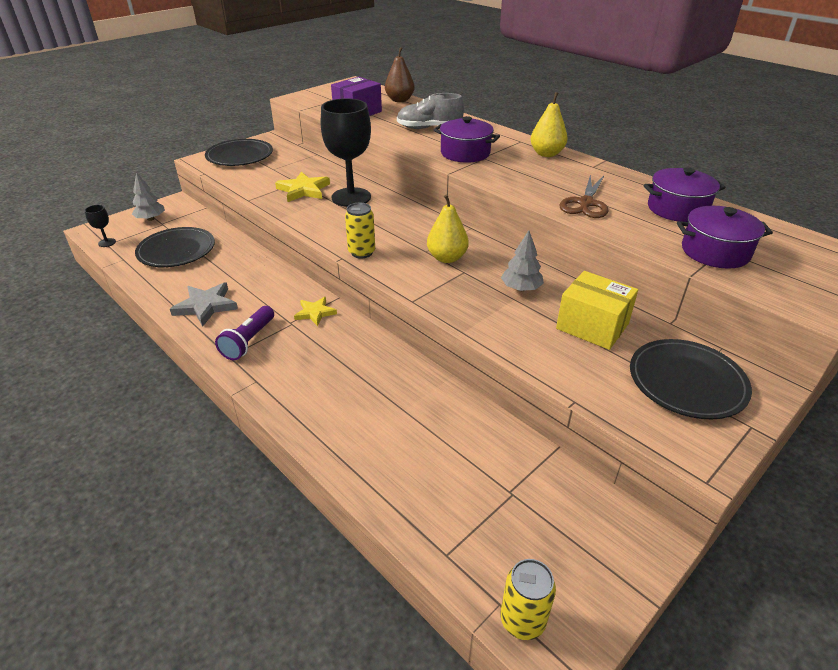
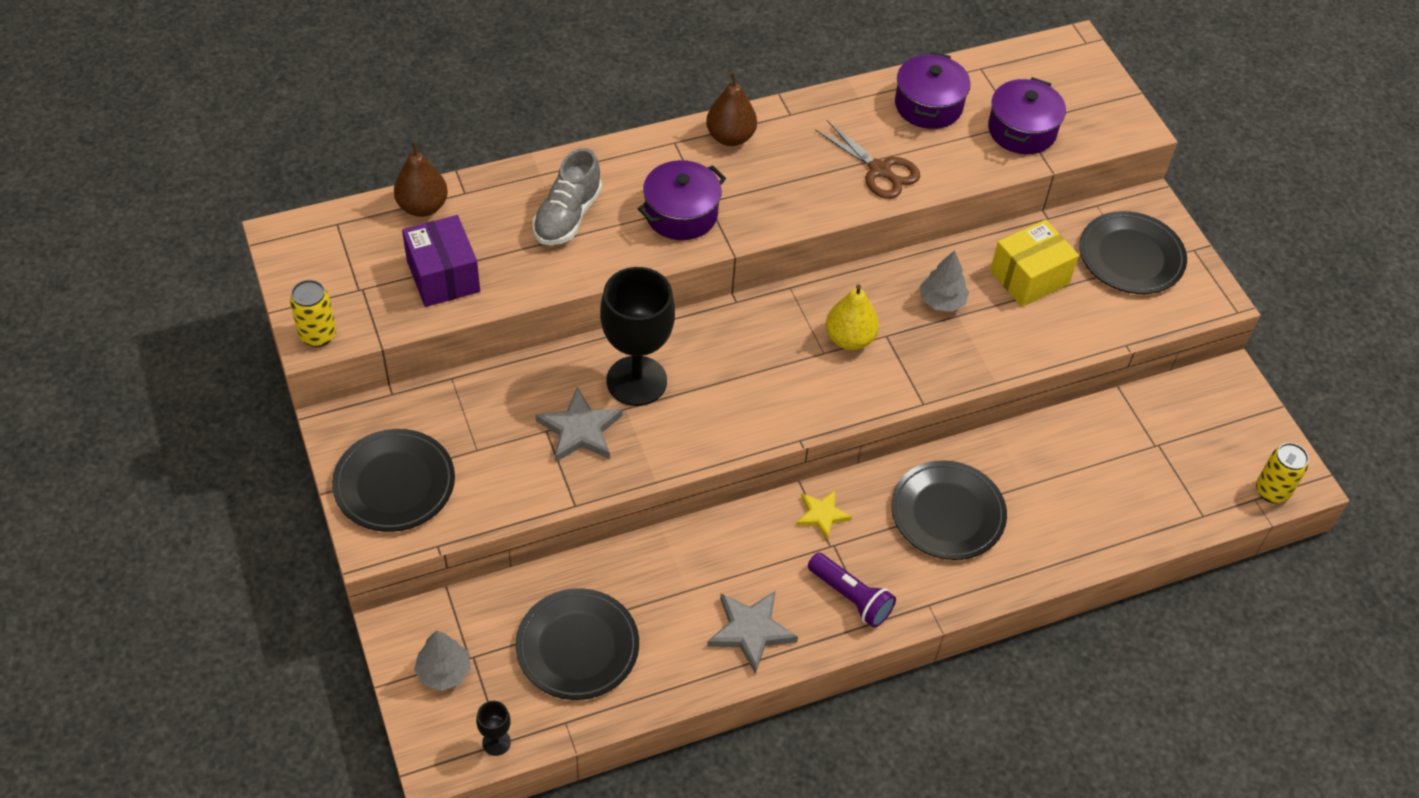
camera: 70 degrees left, 15 degrees up
(303, 190) = (580, 430): yellow star -> grey star
(348, 371) = (947, 513): none -> black plate
(361, 252) = (796, 416): yellow can -> yellow can (318, 335)
(546, 154) = (730, 137): yellow pear -> brown pear

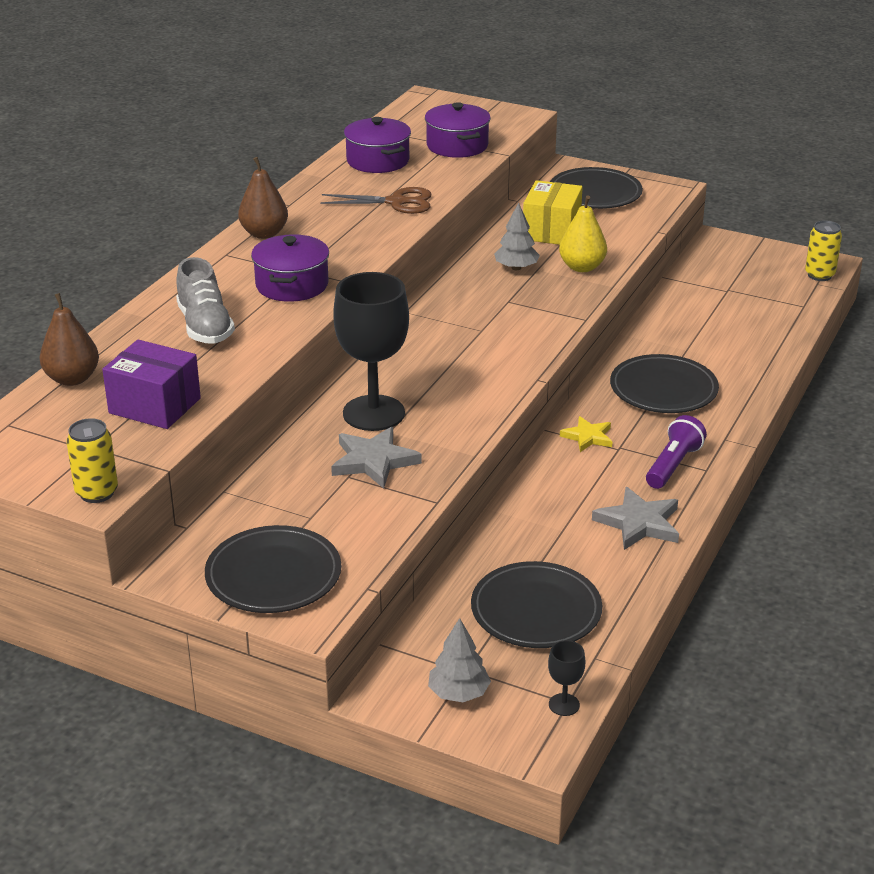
camera: 40 degrees left, 20 degrees down
(849, 339) = (487, 315): yellow pear -> yellow pear (582, 267)
(851, 597) = (673, 465): purple flashlight -> purple flashlight turned 60 degrees counterclockwise

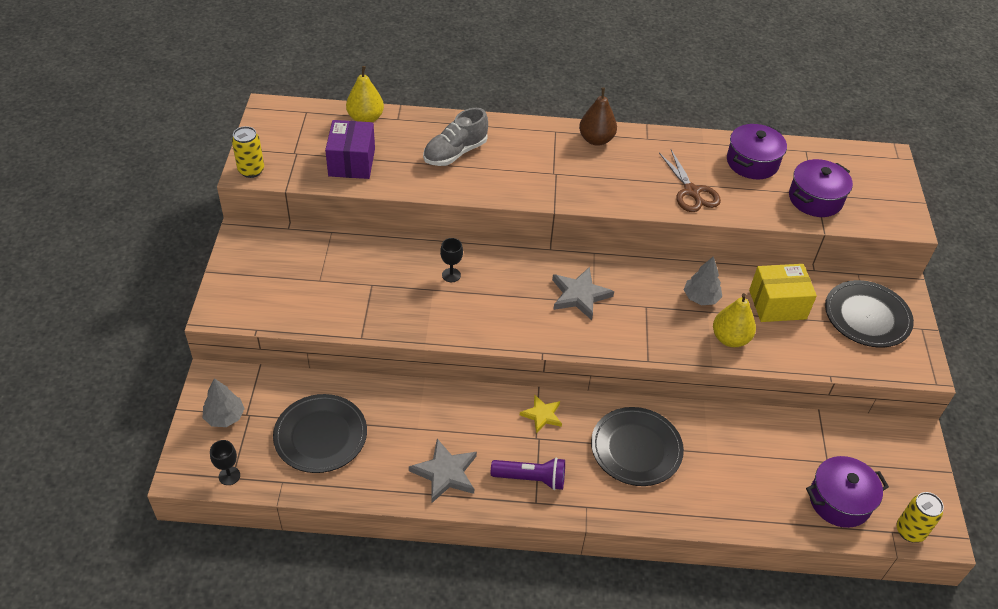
camera: 65 degrees right, 15 degrees up
(72, 379) = (365, 118): brown pear -> yellow pear
(273, 575) = (254, 282): black plate -> none
(292, 285) = (533, 175): purple pot -> purple pot (839, 501)
(373, 413) = (451, 275): black goblet -> black goblet, size x0.42
(373, 461) = (394, 292): grey star -> grey star (579, 295)

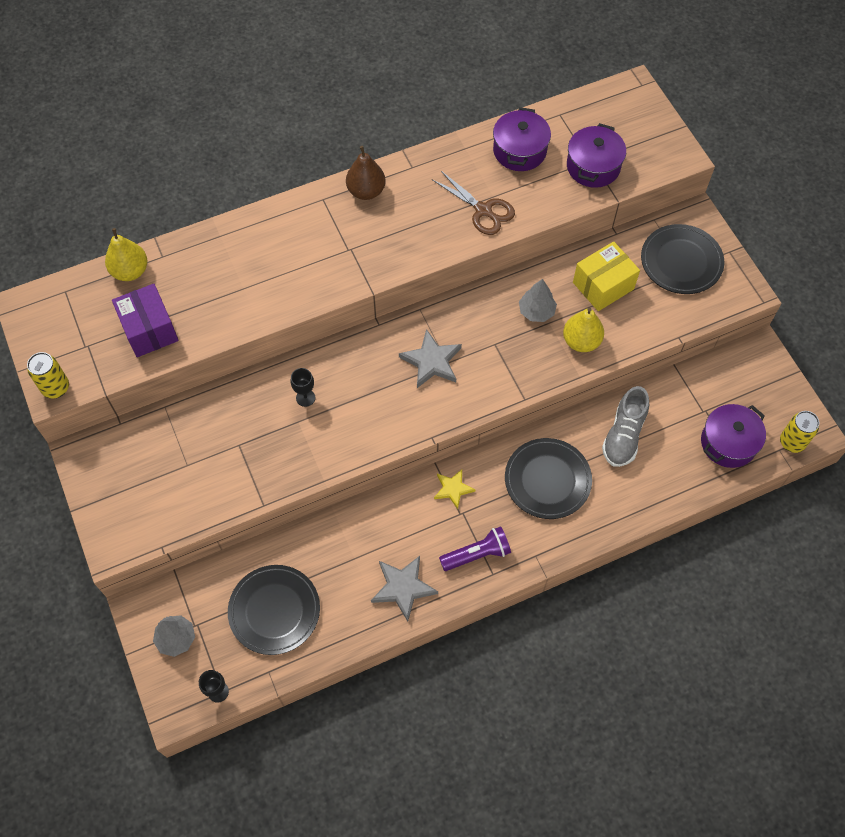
camera: 25 degrees left, 15 degrees up
(455, 153) = (242, 270): grey shoe -> grey shoe (623, 435)

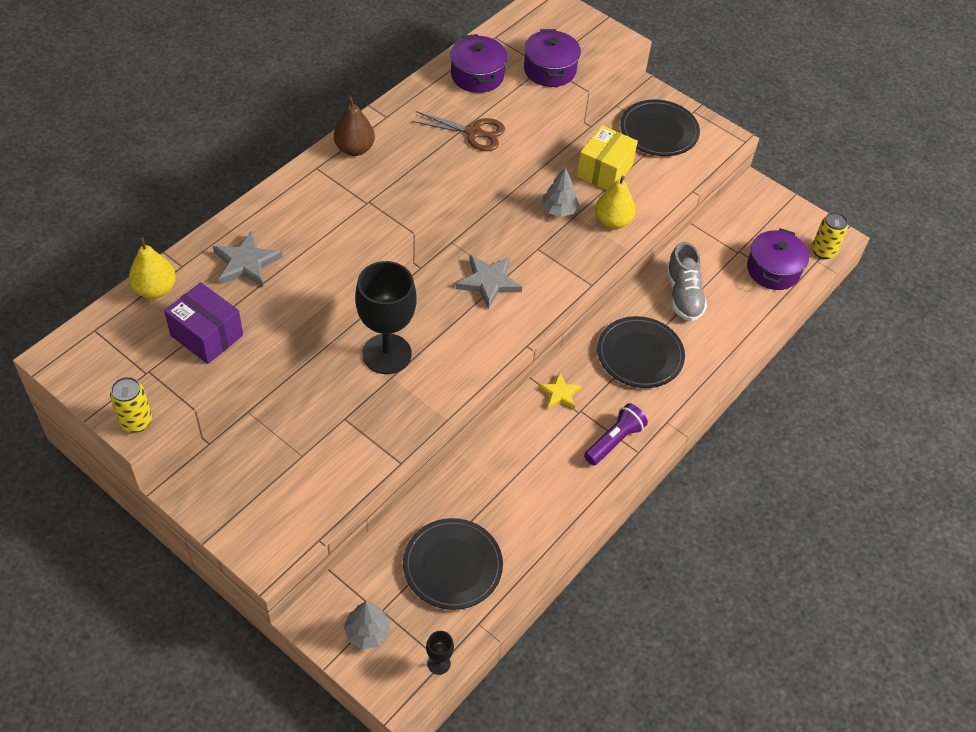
camera: 30 degrees left, 10 degrees down
(305, 398) = (387, 354): black goblet -> black goblet, size x2.39
(403, 587) = (563, 496): grey star -> grey star (246, 263)

